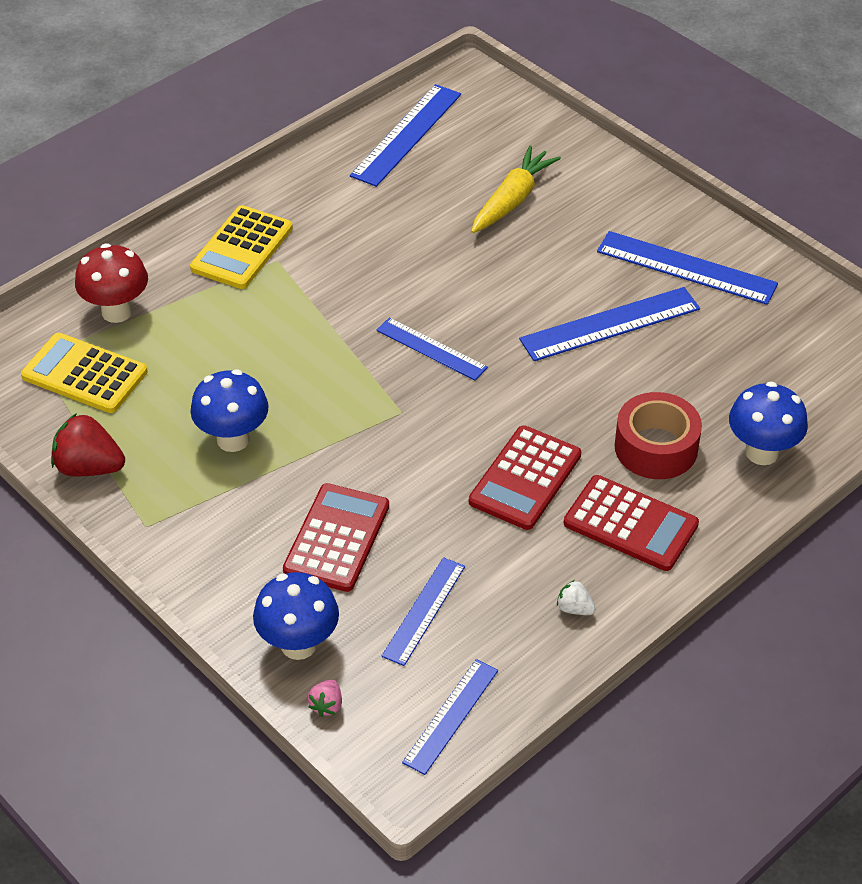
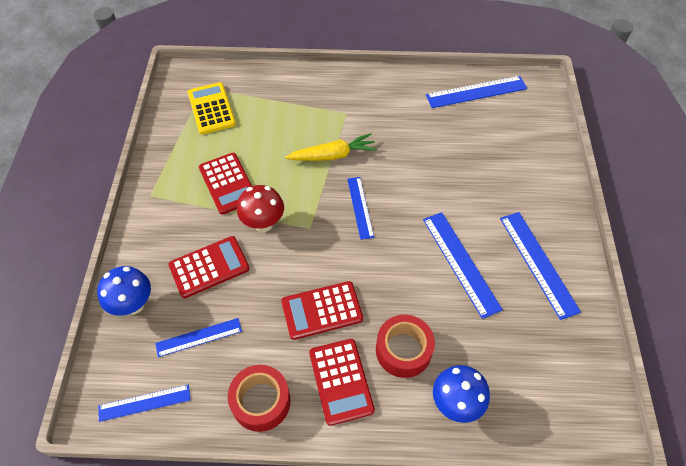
camera: 45 degrees right, 10 degrees up
(89, 467) = (163, 151): red strawberry -> none
(117, 312) = (256, 90): red mushroom -> red mushroom (263, 223)
(233, 439) = (228, 183): blue mushroom -> red calculator
(242, 248) = (338, 97): yellow calculator -> none
(327, 705) = (107, 345): pink strawberry -> none
(512, 199) = (489, 160): yellow carrot -> yellow carrot (333, 155)
(574, 608) = (261, 401): white strawberry -> red tape
(610, 324) = (460, 263): blue ruler -> blue ruler turned 45 degrees clockwise

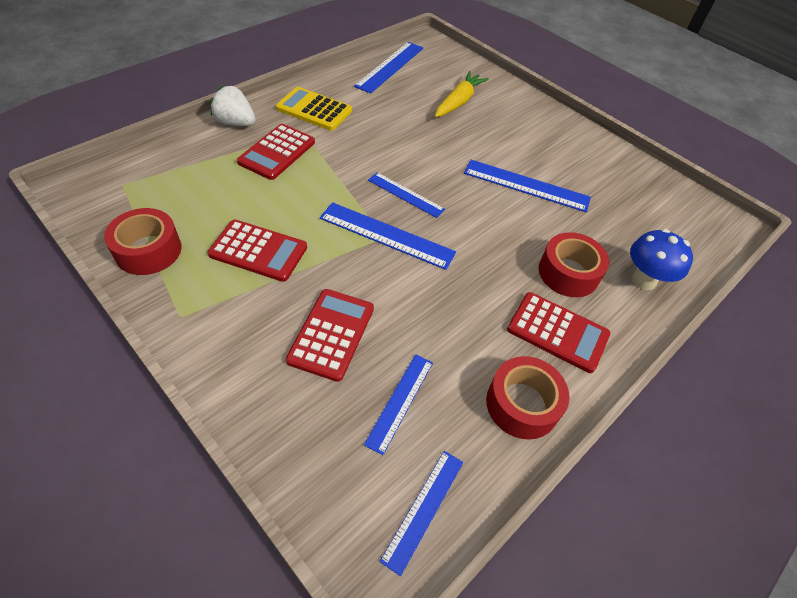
camera: 50 degrees left, 5 degrees down
(133, 305) = (293, 431): blue mushroom -> none
(175, 142) = (148, 250): none -> red tape
(211, 109) = (156, 198): yellow calculator -> yellow calculator (314, 110)
(263, 223) = (337, 261): red mushroom -> none
(310, 80) = (235, 123): none -> white strawberry
(322, 310) = (475, 292): red calculator -> red calculator (277, 152)
(333, 155) = (332, 170): yellow carrot -> yellow carrot (458, 102)
(538, 263) = (571, 153): blue ruler -> blue ruler (386, 235)

